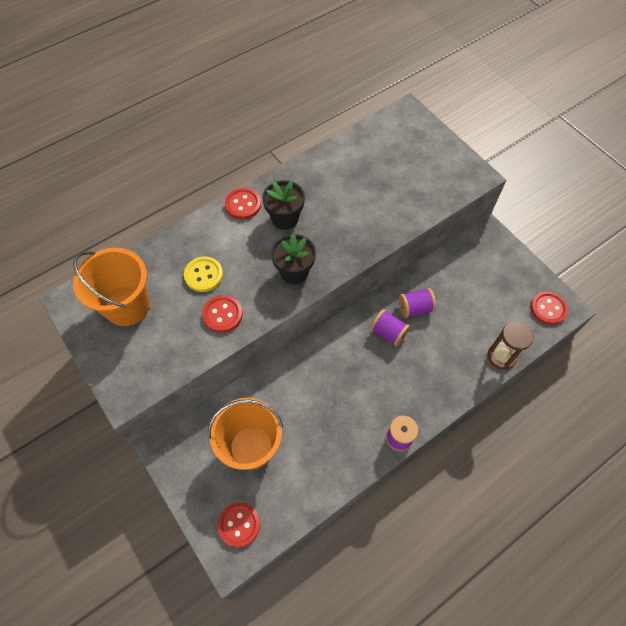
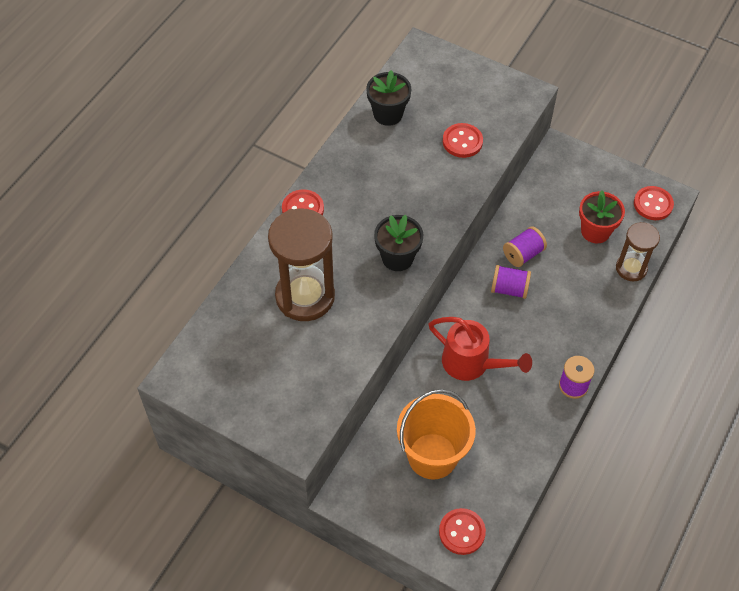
camera: 25 degrees left, 5 degrees down
(127, 306) = (243, 359): orange bucket -> none
(203, 275) = (305, 296): yellow button -> brown hourglass
(222, 314) = (349, 327): red button -> red button (462, 141)
(285, 218) = (356, 207): black flower pot -> black flower pot (388, 114)
(325, 383) = (472, 364): none -> red watering can
(486, 312) = (595, 231): none -> red flower pot

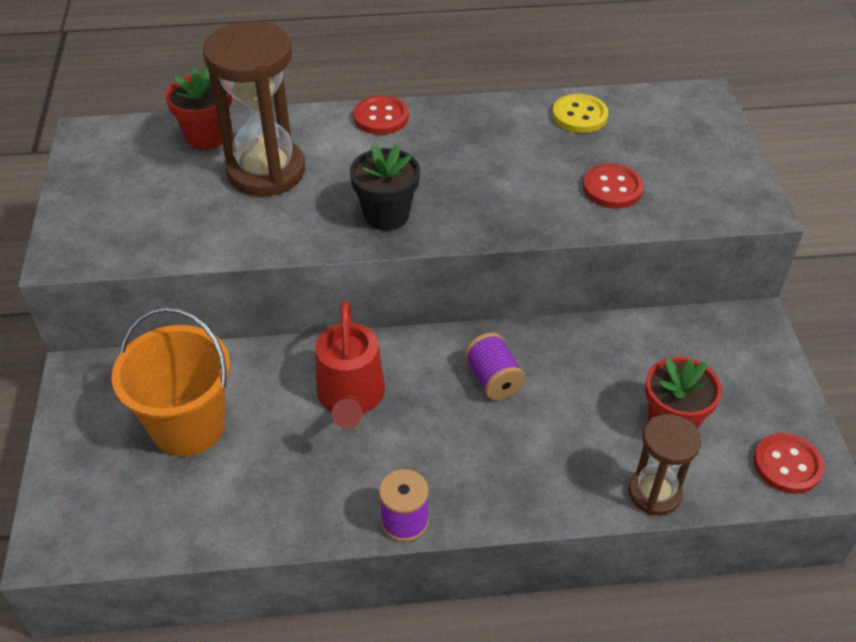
camera: 55 degrees right, 10 degrees down
(240, 311) = (207, 136): none -> red flower pot
(388, 114) = (579, 115): black flower pot -> yellow button
(462, 532) = (95, 511): red button -> none
(523, 254) = (558, 366): purple spool -> none

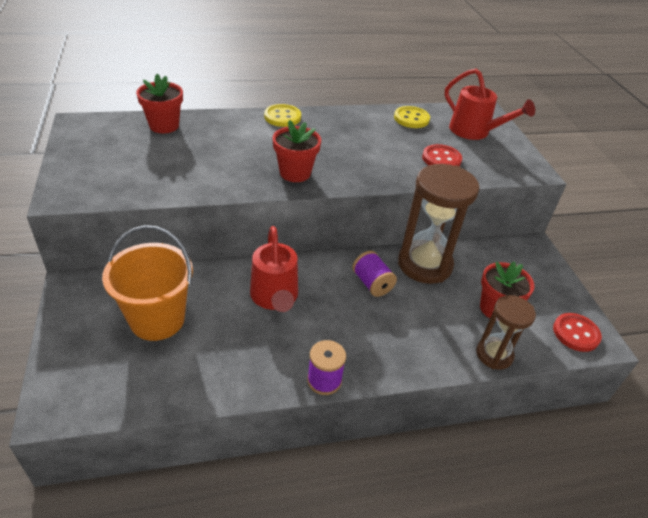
camera: 10 degrees left, 5 degrees down
(266, 171) = (208, 146): brown hourglass -> brown hourglass (424, 264)
(381, 117) = (282, 117): red button -> yellow button
(386, 215) = (295, 173): black flower pot -> red flower pot
(677, 138) = (475, 132): none -> red watering can

